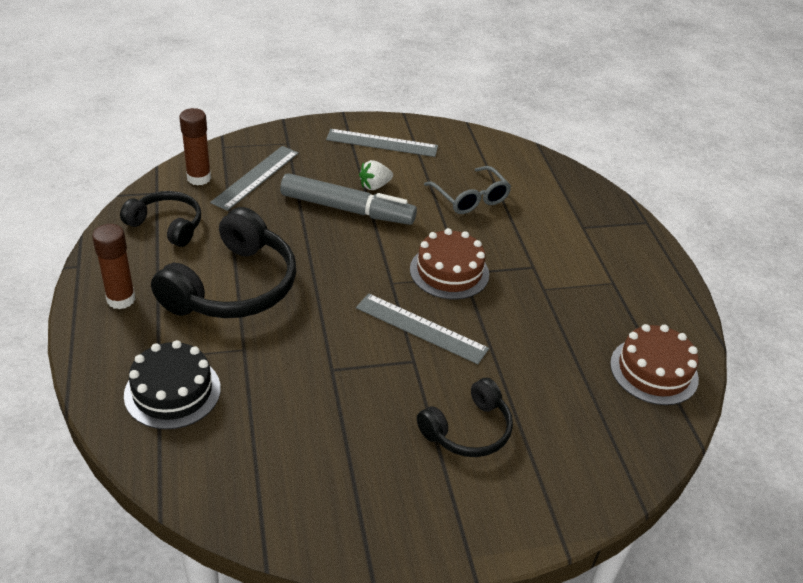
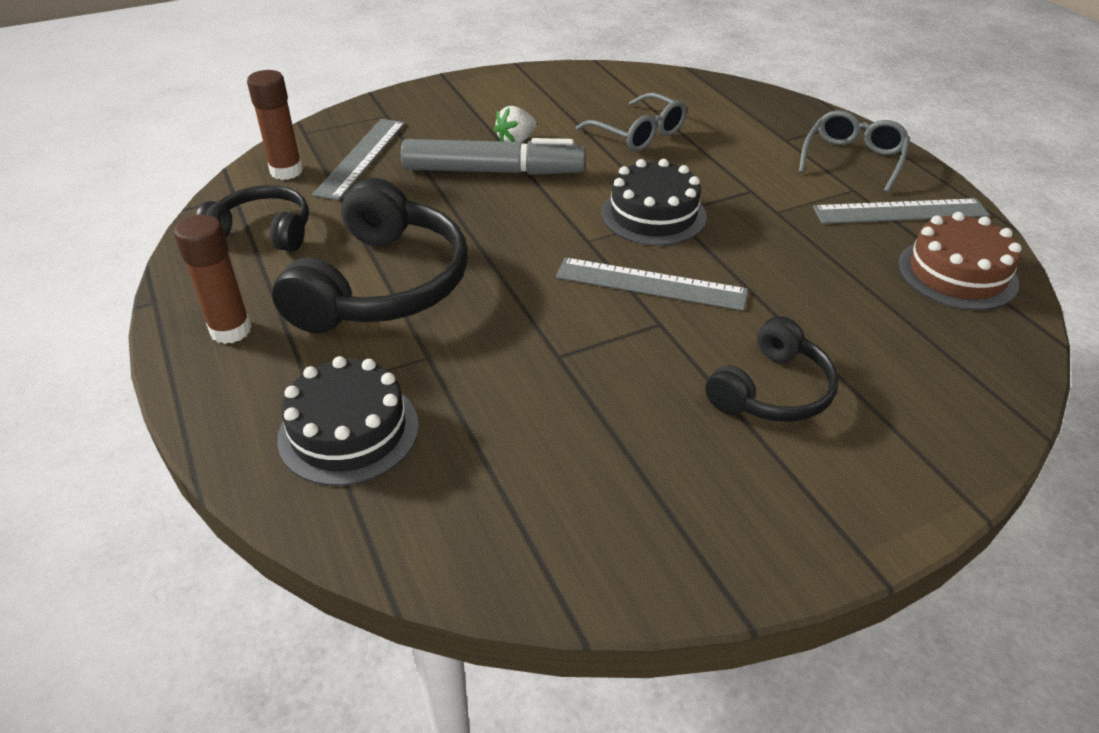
camera: 10 degrees left, 0 degrees up
(382, 143) = (504, 96): grey ruler -> grey ruler (900, 212)
(449, 271) = (653, 215): brown cake -> black cake
(627, 256) = (853, 159): none -> grey glasses

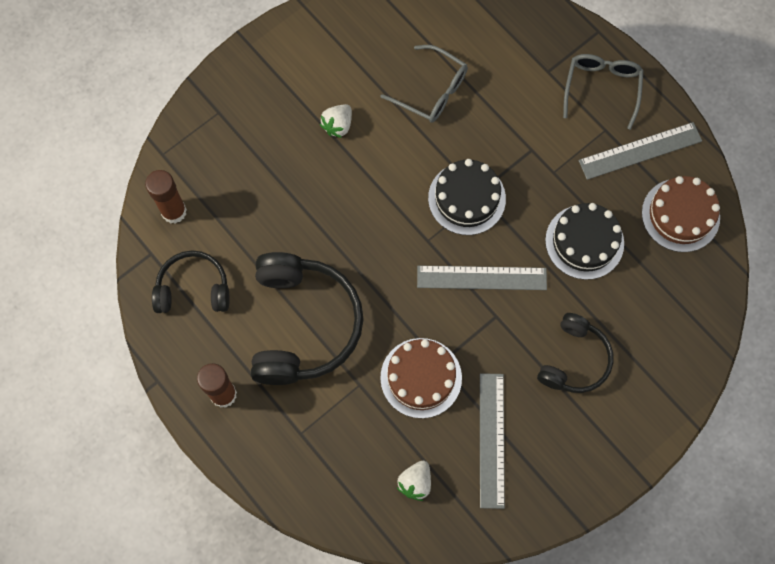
camera: 15 degrees left, 30 degrees up
(348, 431) = (337, 458): black cake -> black cake (584, 242)
(361, 157) = (224, 179): grey ruler -> grey ruler (491, 440)
(459, 488) = (415, 482): none -> white strawberry
(493, 171) = (334, 172): grey marker -> none
(523, 366) = (421, 378): none -> brown cake

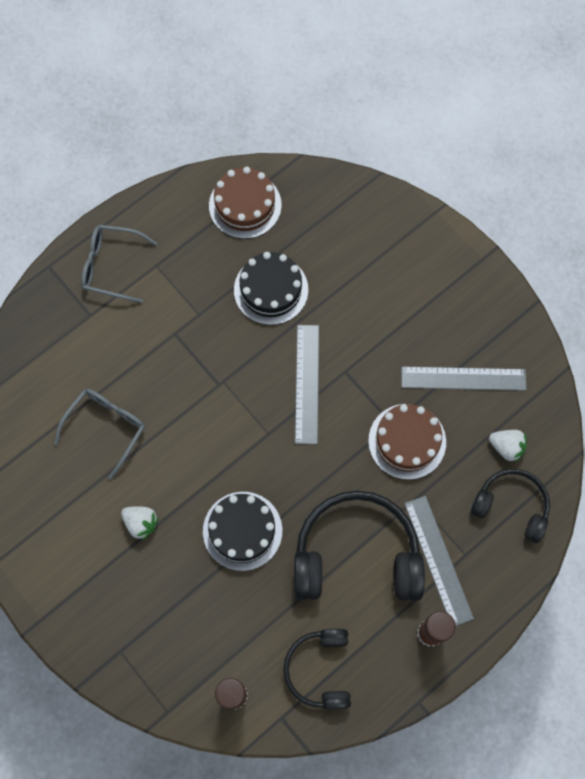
camera: 90 degrees left, 0 degrees up
(466, 198) = (225, 396): black cake -> black cake (242, 531)
(574, 360) = (386, 304): black headphones -> black headphones (511, 506)
(640, 151) = (179, 236): grey ruler -> grey ruler (438, 560)

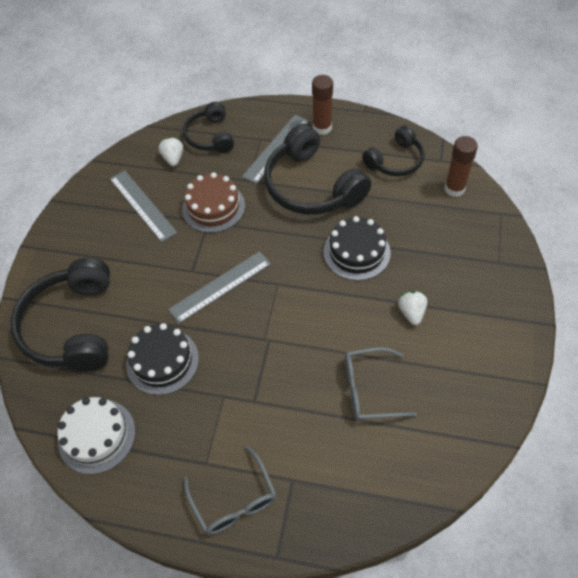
camera: 125 degrees left, 15 degrees down
(245, 205) = (96, 436): brown cake -> white cake
(366, 242) = (72, 326): none -> black headphones

